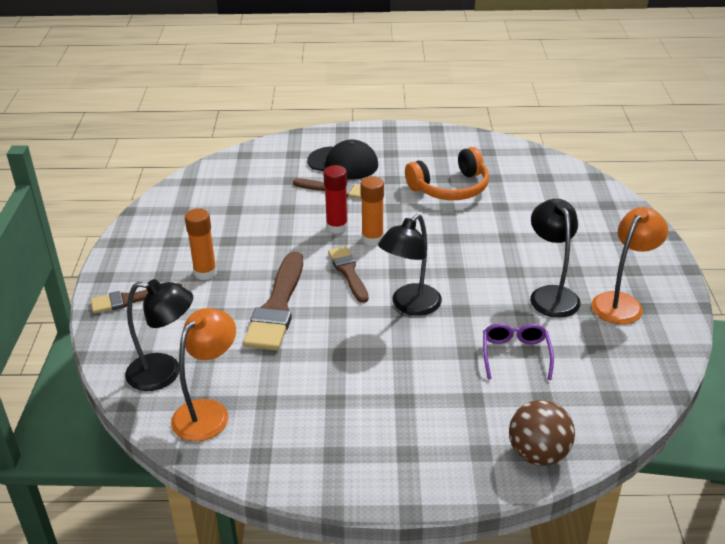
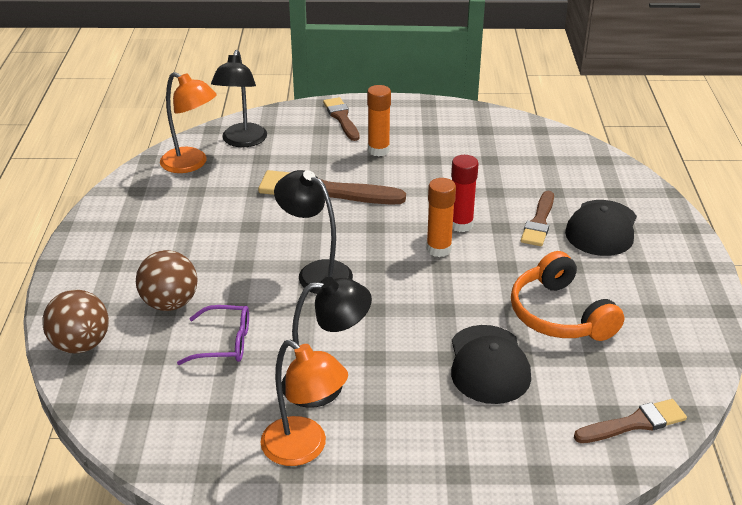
camera: 90 degrees right, 0 degrees up
(348, 272) = (376, 233): brown brush -> brown brush (634, 423)
(466, 397) = (170, 303): none -> brown ball
(511, 220) = (488, 365): none -> black cap

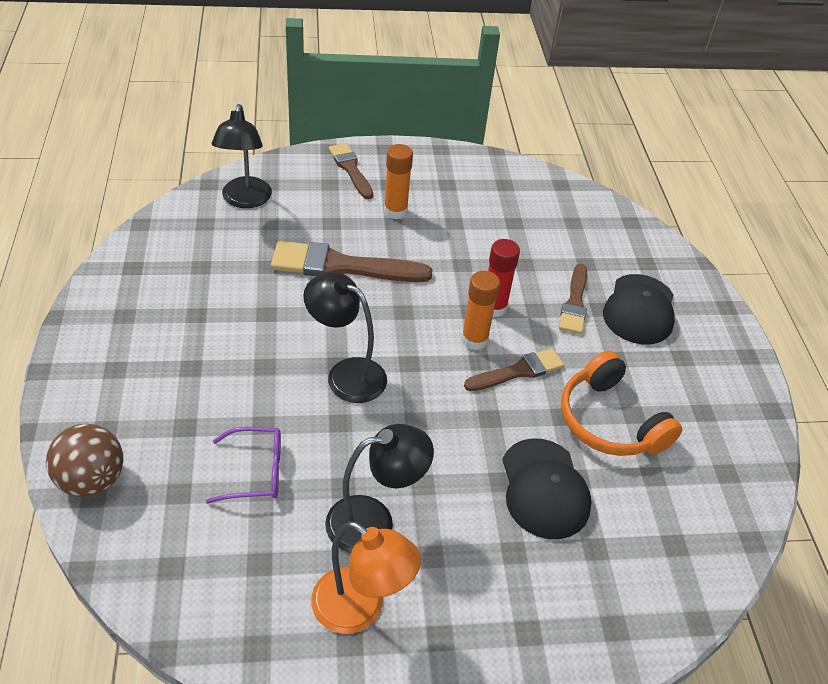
camera: 10 degrees left, 10 degrees up
(170, 303) = (188, 420): brown ball -> none
(191, 164) = (191, 231): orange lamp -> none
(634, 423) = (702, 557): brown brush -> brown brush (518, 371)

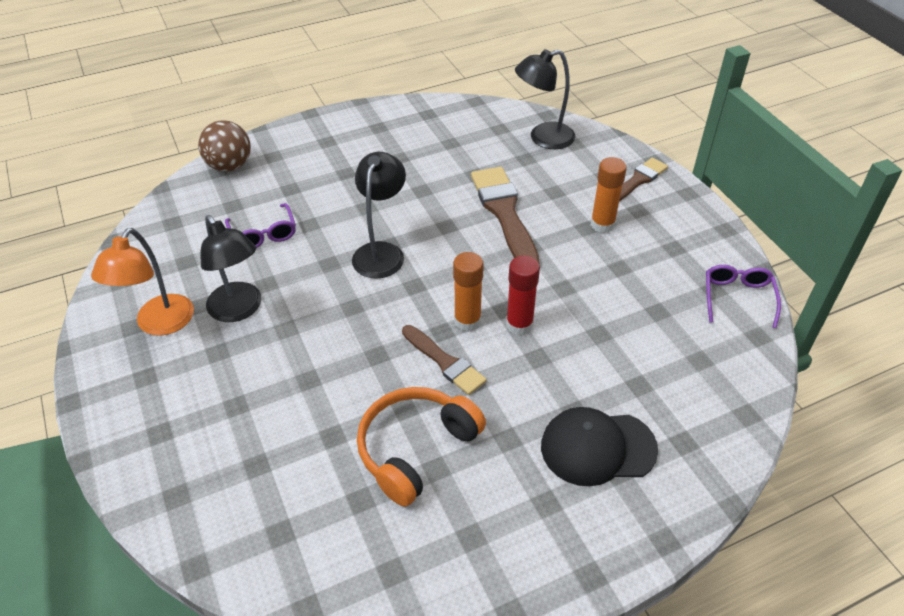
camera: 75 degrees right, 0 degrees up
(519, 176) = (737, 298): none -> purple glasses
(544, 489) = (311, 412): black cap -> none
(574, 303) = (569, 387): brown brush -> none

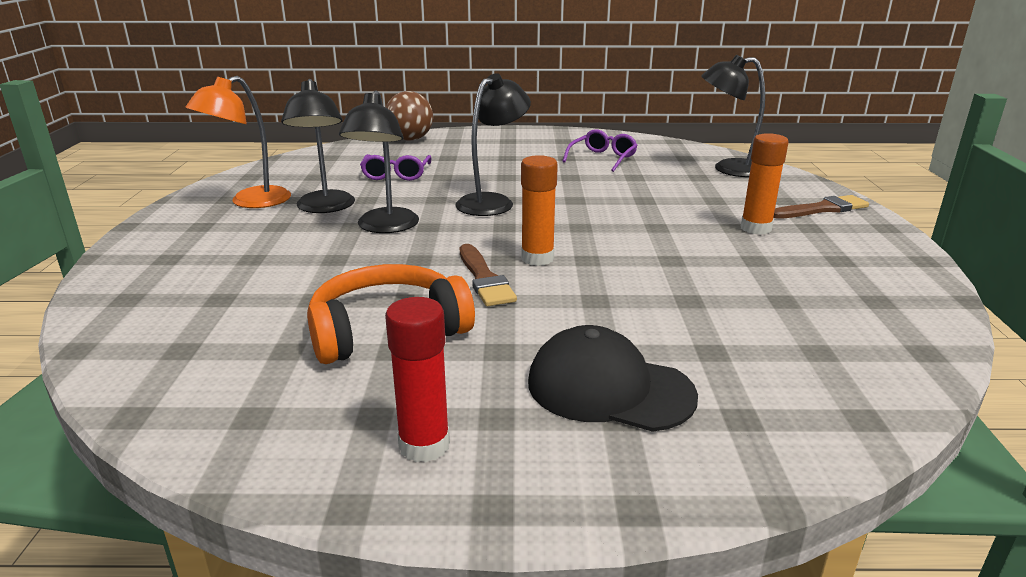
camera: 25 degrees right, 20 degrees down
(316, 321) = (385, 227): none -> black lamp
(504, 213) = (645, 203): brown brush -> none
(519, 325) = (594, 273): red glue stick -> red glue stick (424, 445)
(737, 298) = (911, 313): purple glasses -> purple glasses (602, 158)

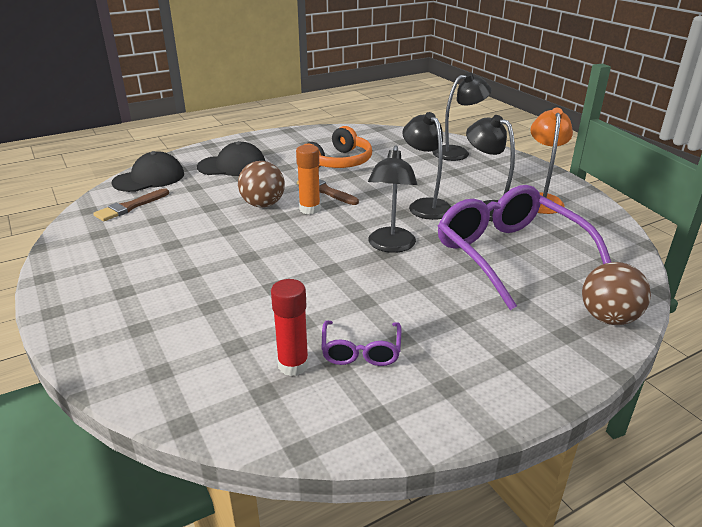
camera: 150 degrees right, 5 degrees up
(396, 174) = (509, 254): purple glasses -> purple glasses, size x2.20
(424, 445) = (282, 141): red glue stick -> red glue stick (293, 365)
(600, 282) = (263, 204): none -> brown ball
(728, 169) = (202, 378): black lamp -> black lamp (457, 152)
(755, 228) = (171, 276): orange glue stick -> none
(817, 406) = (149, 178): none -> black cap
(822, 209) = (104, 322): brown brush -> brown brush (130, 207)

